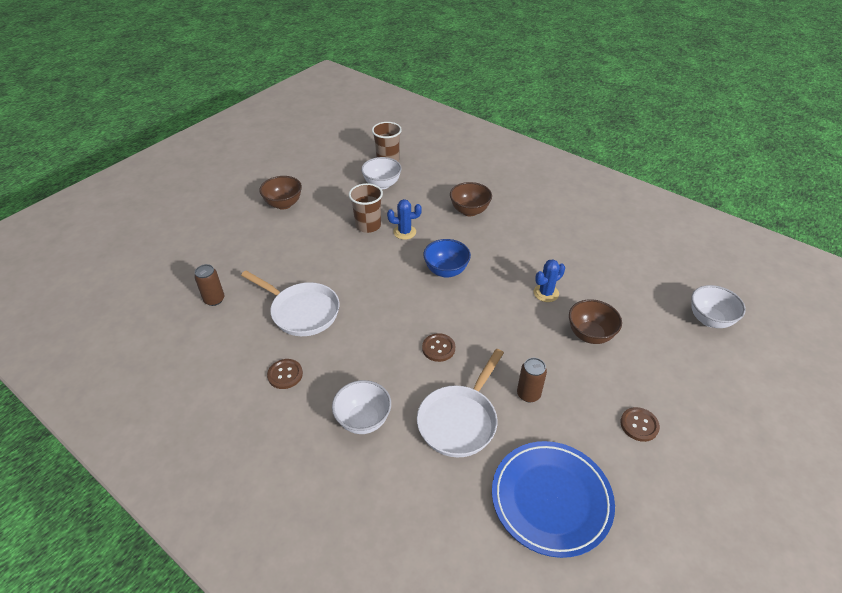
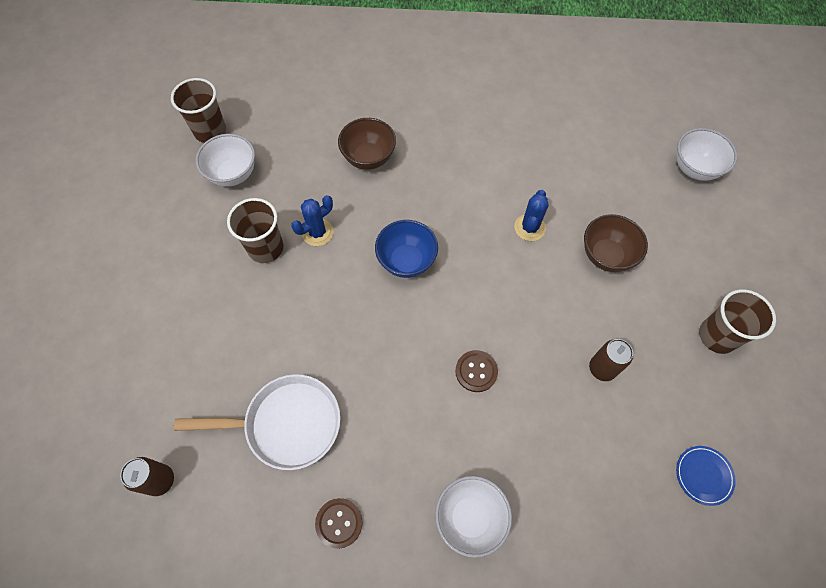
camera: 35 degrees left, 20 degrees up
(283, 204) = (127, 277): brown bowl -> none
(460, 420) = (562, 446): white pan -> none
(551, 499) = (703, 475): blue plate -> blue plate, size x0.43
(639, 425) = (717, 336): brown button -> brown cup

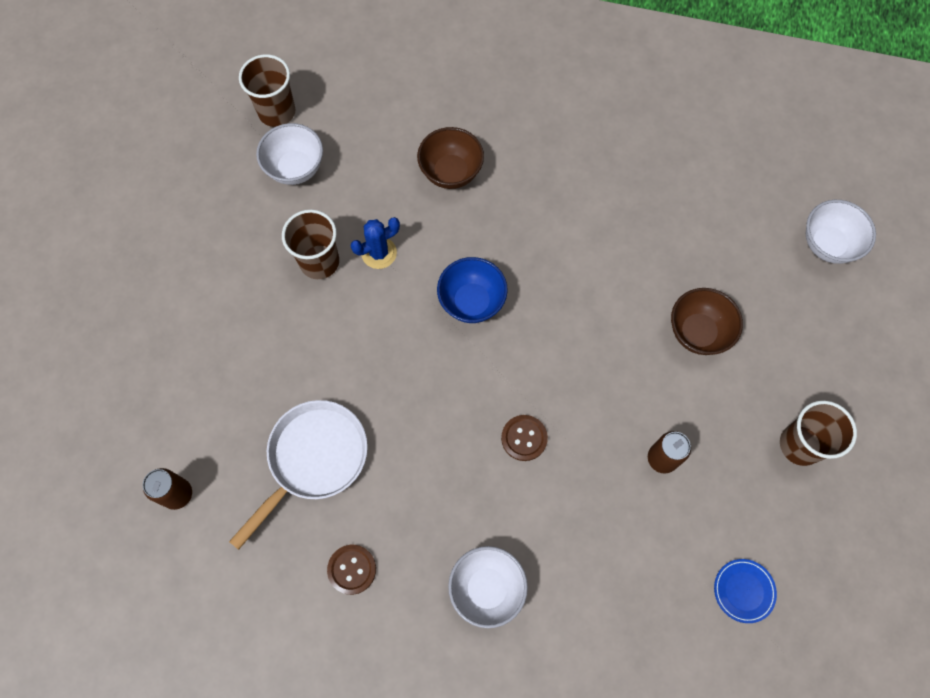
camera: 10 degrees right, 5 degrees up
(286, 424) = (313, 459): white pan -> white pan turned 60 degrees counterclockwise
(529, 227) = (618, 285): blue cactus -> none

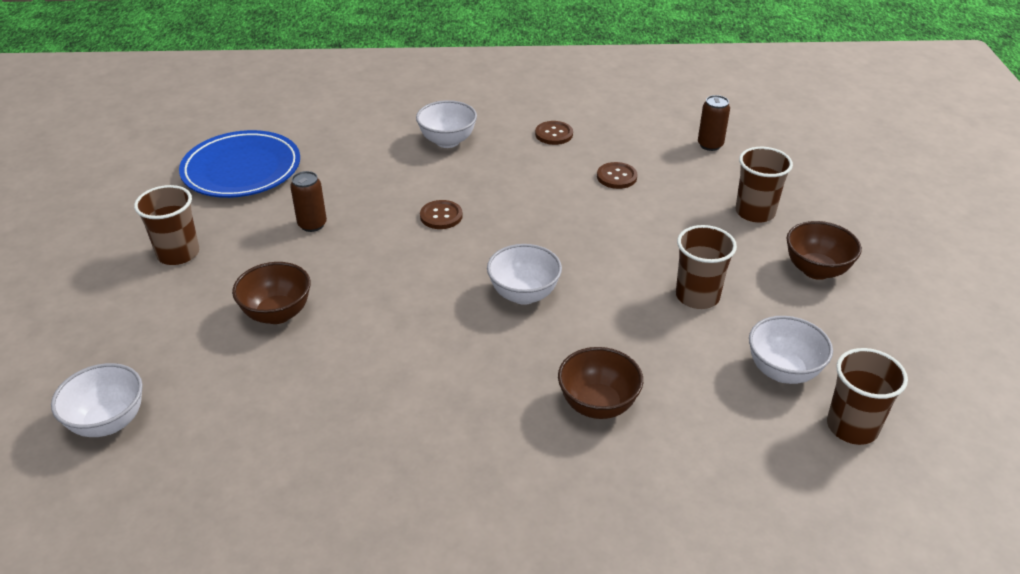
camera: 165 degrees right, 30 degrees down
(196, 267) = (816, 270): none -> brown bowl
(201, 360) = (755, 212): none -> brown cup
(313, 459) = (616, 177): white pan -> brown button
(379, 253) = (640, 314): blue cactus -> none
(472, 302) = (524, 294): blue bowl -> white bowl
(743, 591) = (242, 170): blue plate -> blue plate, size x2.33

